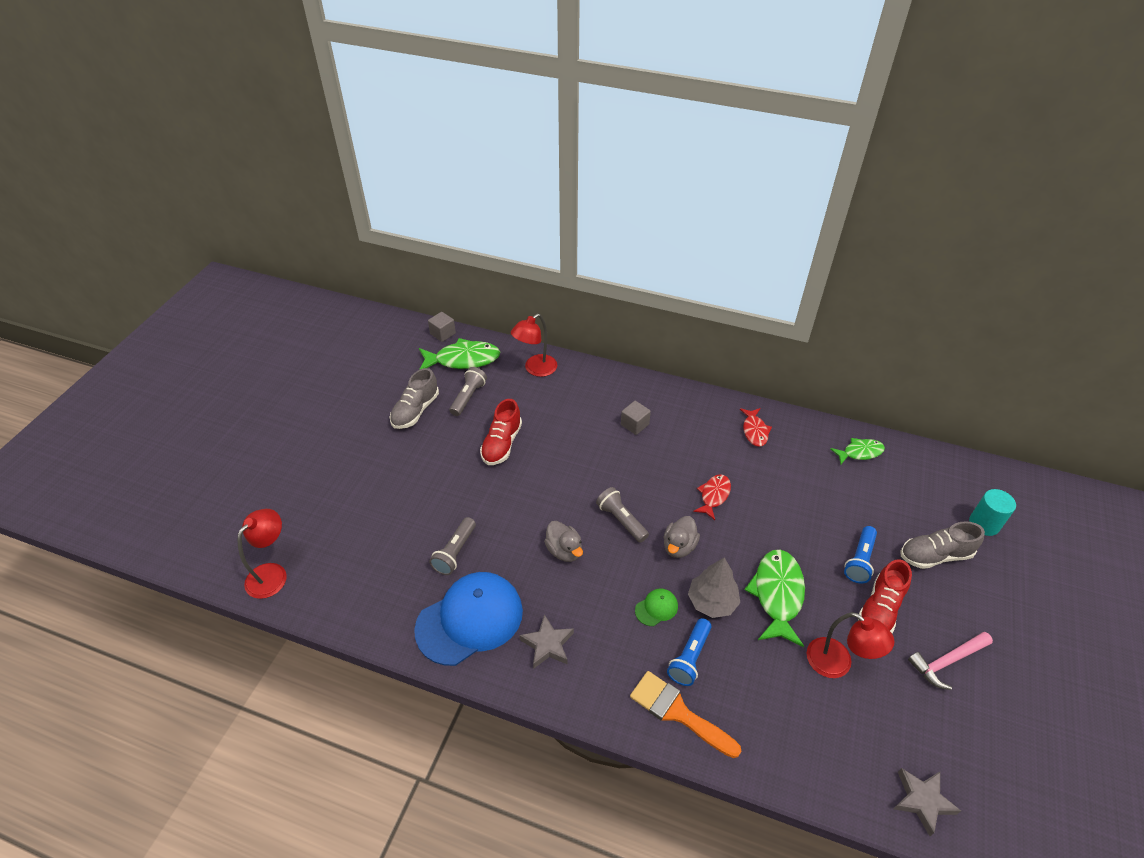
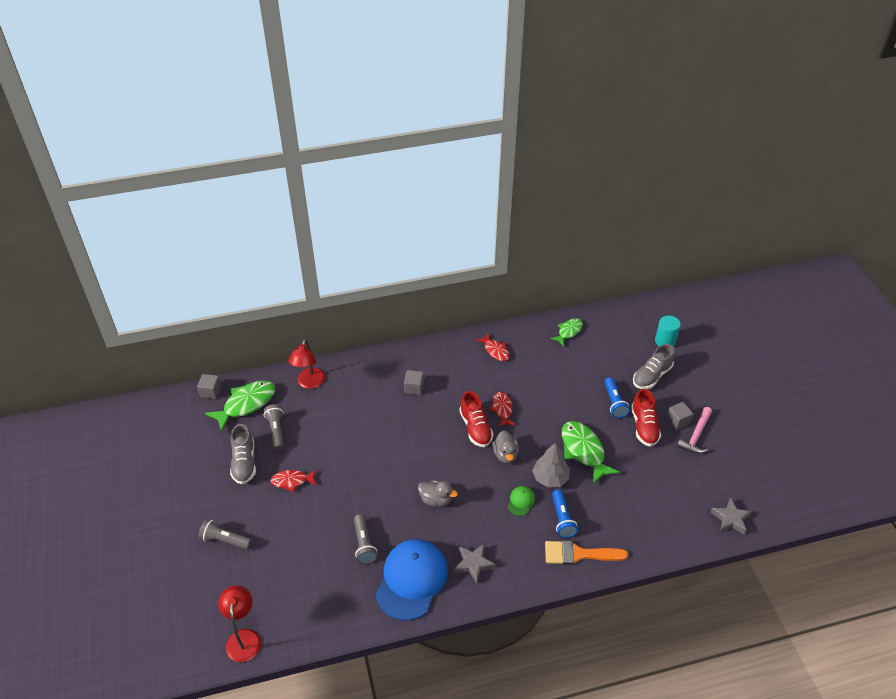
camera: 35 degrees left, 0 degrees up
(442, 451) = (292, 481): none -> red fish
(502, 444) = (332, 452): red shoe -> red shoe (475, 428)
(621, 520) = (456, 458): grey flashlight -> grey flashlight (225, 540)
(837, 664) = (643, 472): red lamp -> none
(933, 628) = (678, 421): none -> grey cube

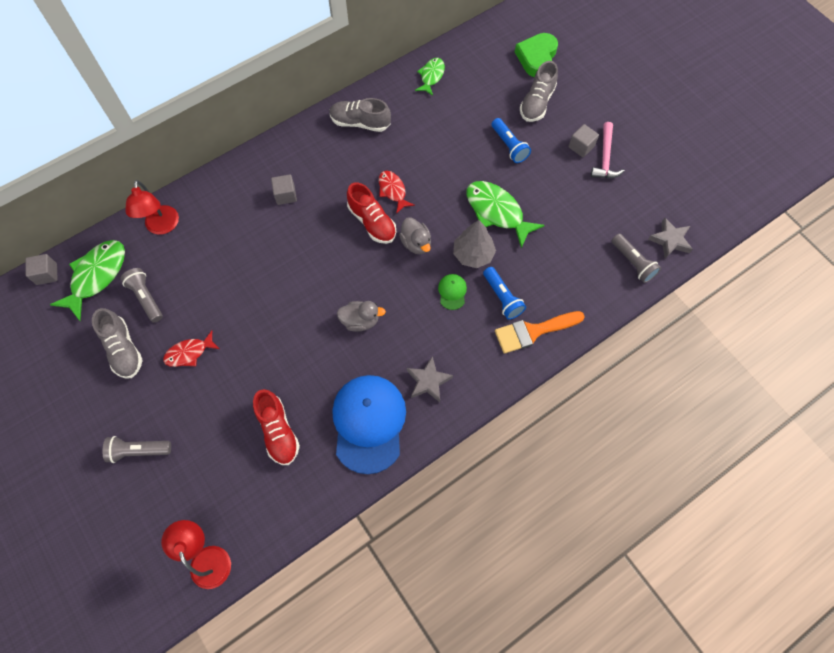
camera: 20 degrees left, 20 degrees up
(364, 544) = (300, 400): grey flashlight -> grey flashlight (633, 263)
(495, 351) = (360, 123): red fish -> grey shoe
(644, 426) = (549, 164): red shoe -> red shoe (278, 431)
(665, 341) = (536, 58): turquoise cylinder -> green heart

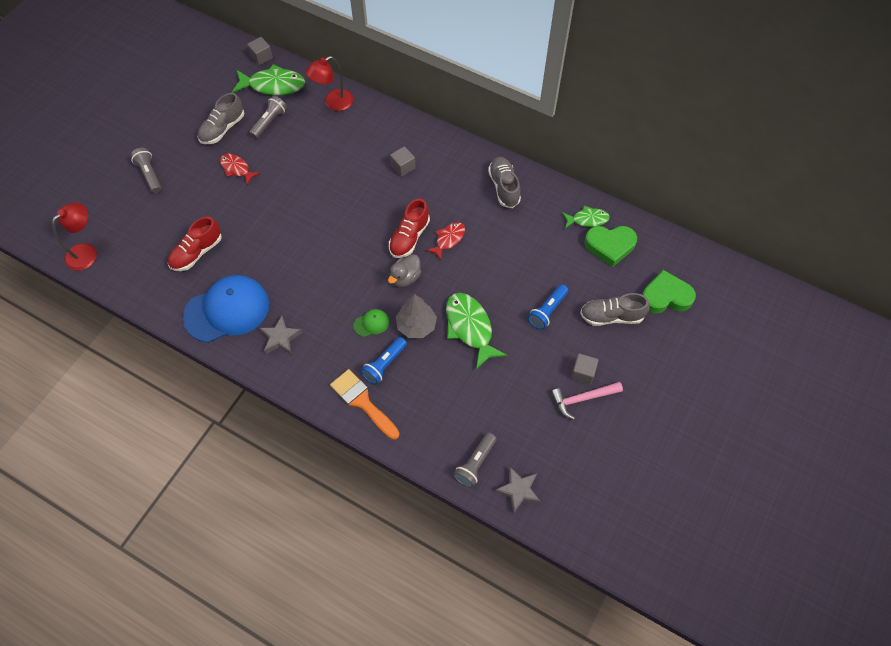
camera: 65 degrees right, 5 degrees down
(360, 321) = (313, 267): grey duck -> none
(467, 73) = (610, 246): none -> green heart
(497, 212) = (470, 328): green fish -> green fish turned 45 degrees counterclockwise

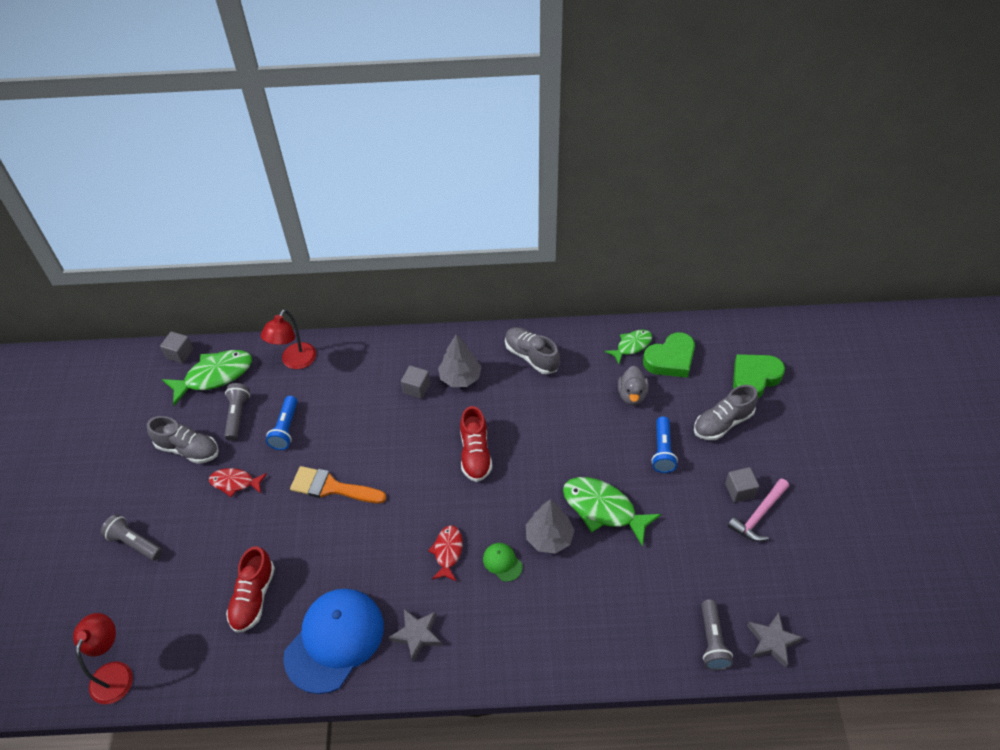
camera: 30 degrees left, 10 degrees down
(222, 129) = (188, 449): grey shoe -> grey shoe turned 75 degrees counterclockwise
(362, 402) = (554, 649): orange brush -> orange brush (332, 487)
(371, 323) = (502, 562): green cap -> green cap turned 75 degrees counterclockwise
(384, 365) = (547, 597): blue flashlight -> blue flashlight (285, 429)
(405, 278) = (502, 496): grey duck -> grey duck (632, 395)
(440, 175) = (460, 377): none -> grey tree
(448, 239) = (516, 435): red fish -> red fish (447, 552)

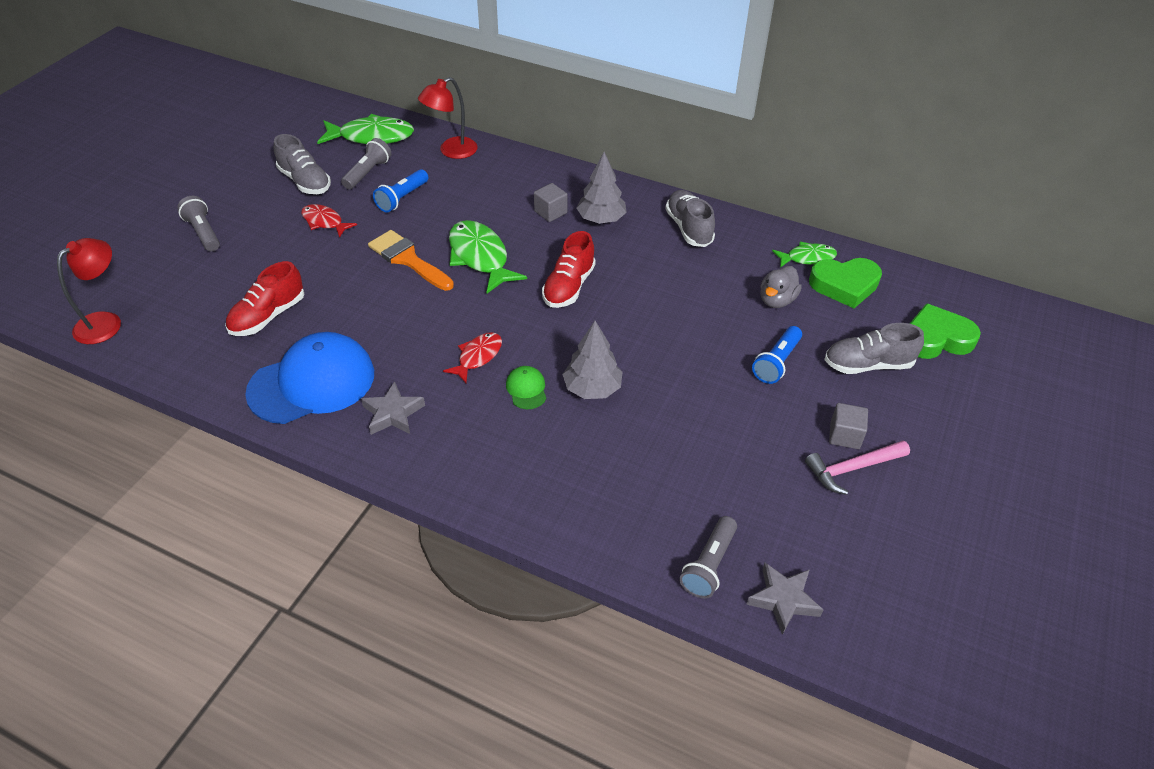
camera: 25 degrees right, 5 degrees down
(180, 354) = (355, 110): grey cube -> none
(603, 509) = (670, 387): green fish -> green fish (480, 257)

